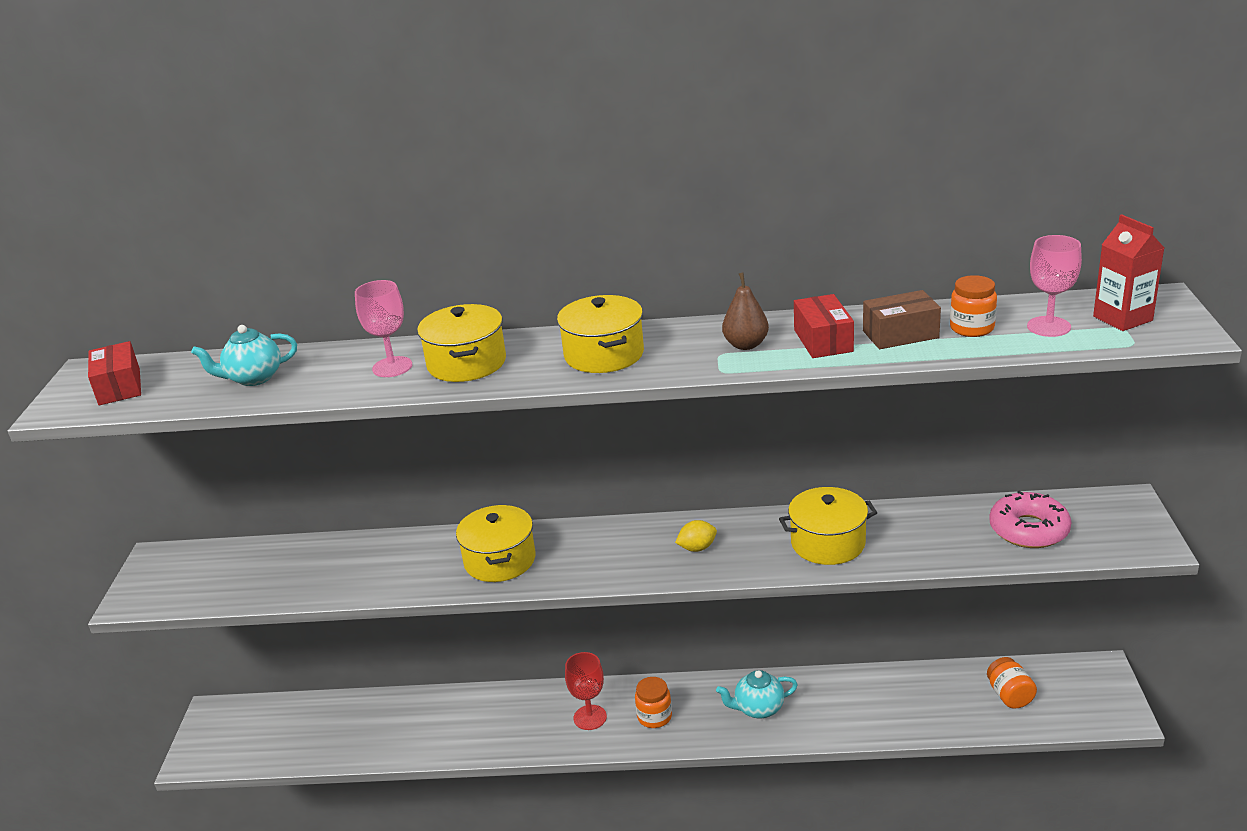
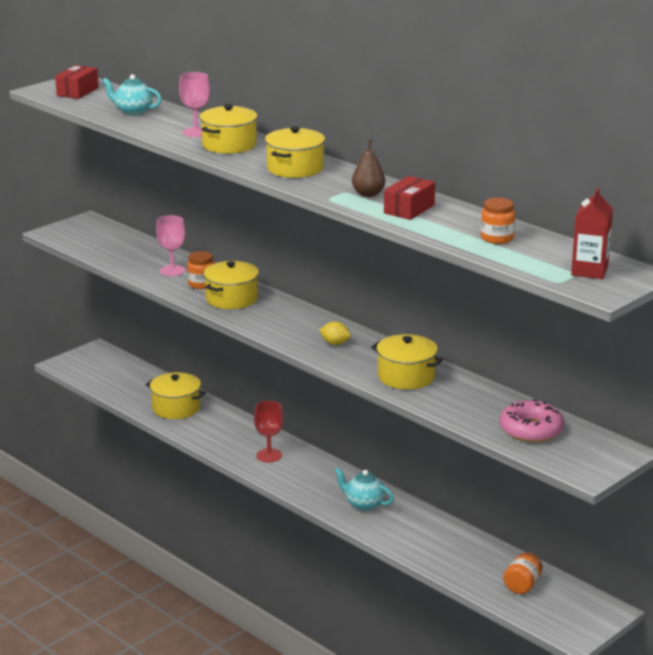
camera: 40 degrees right, 5 degrees down
(410, 727) = (176, 408): none -> yellow pot
(654, 717) = (302, 475): orange jar -> orange jar (201, 284)
(900, 334) = (453, 224): brown box -> none
(1048, 326) = (538, 256): pink goblet -> pink goblet (172, 271)

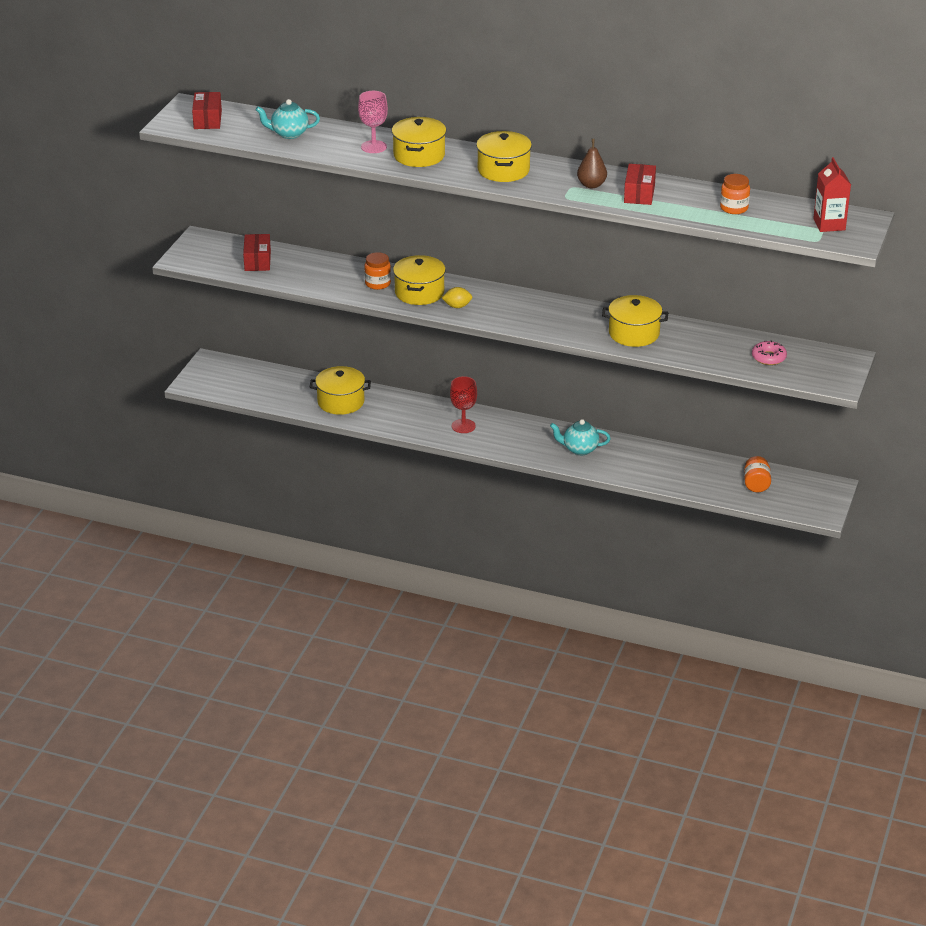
camera: 25 degrees left, 10 degrees up
(115, 246) = (257, 261): none -> red box
(172, 271) = (337, 275): pink goblet -> none
(335, 343) = (548, 316): yellow lemon -> yellow lemon (457, 306)
(531, 430) = (768, 357): pink donut -> pink donut, size x0.65

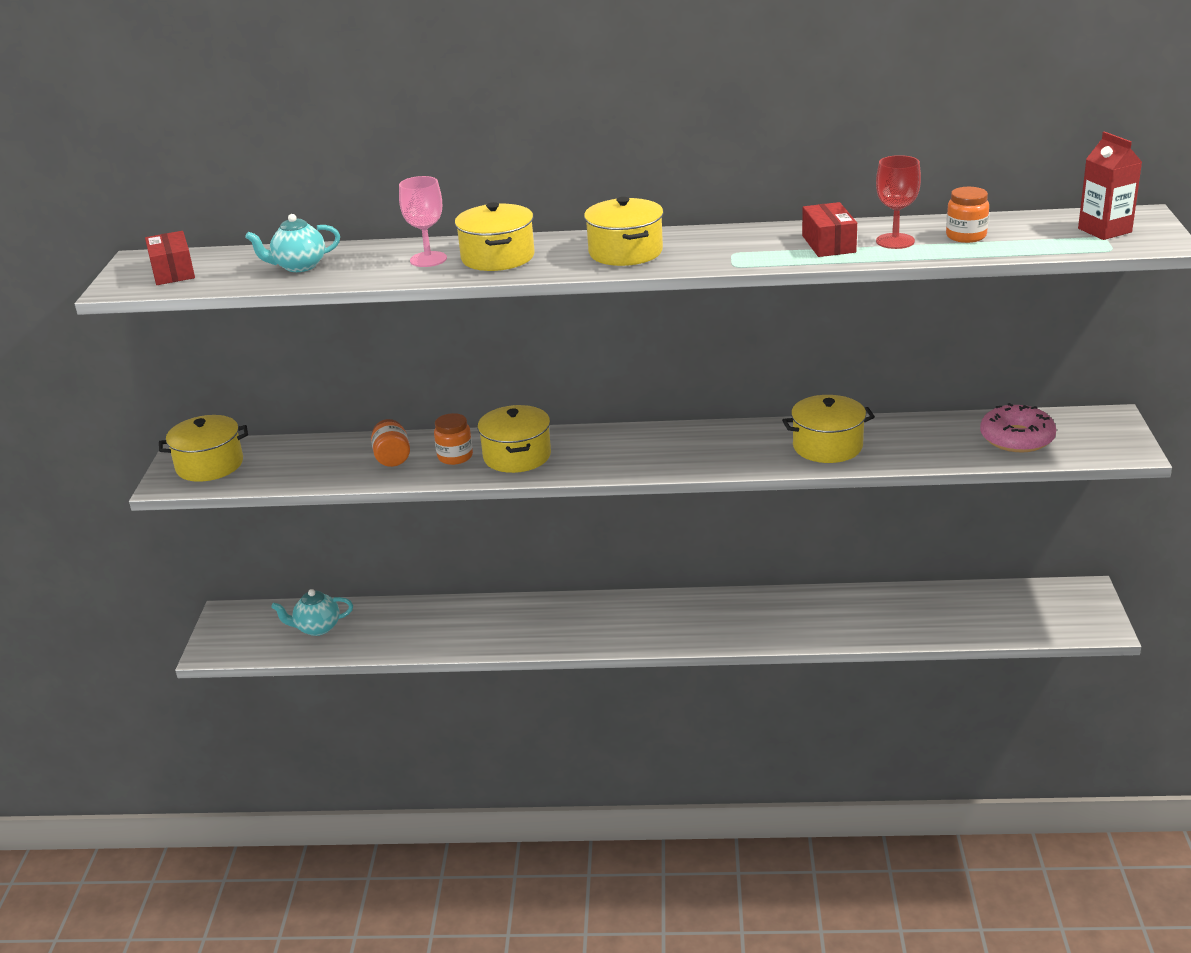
camera: 15 degrees left, 5 degrees down
(257, 261) = (277, 462): red box -> none
(341, 402) = (420, 628): yellow pot -> yellow pot (209, 465)
(457, 306) = (577, 462): yellow lemon -> none
(463, 426) = (594, 623): red goblet -> red goblet (895, 241)
(579, 449) = (756, 618): turquoise teapot -> turquoise teapot (317, 628)
(591, 185) = (757, 246): brown pear -> none
(756, 484) = (997, 610): orange jar -> orange jar (392, 458)
(768, 357) = (1016, 438): pink donut -> pink donut, size x1.55

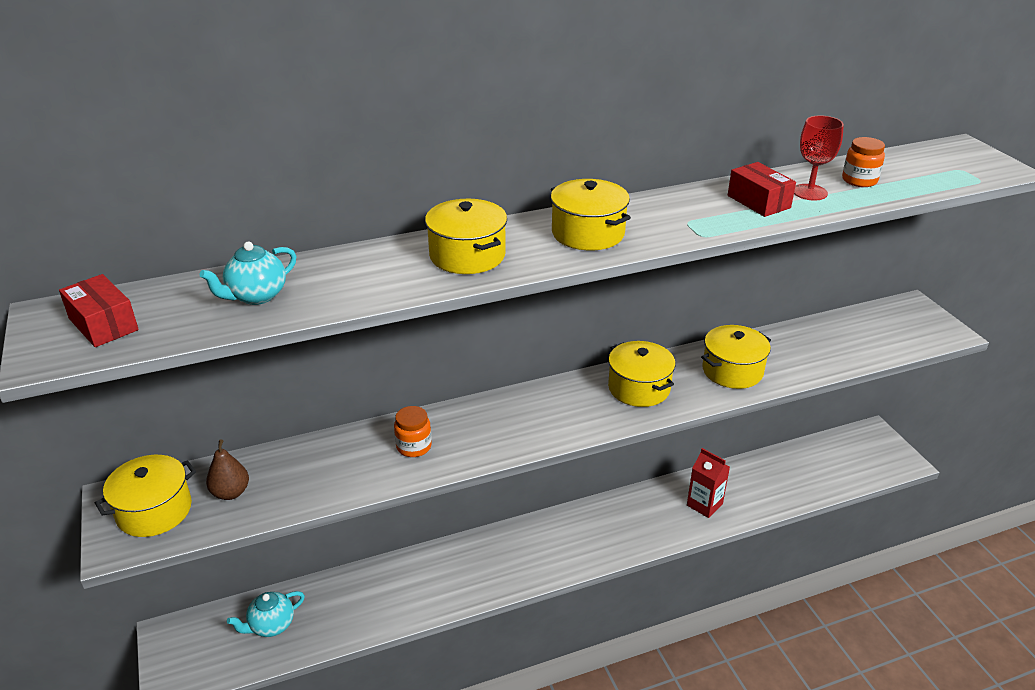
camera: 25 degrees left, 5 degrees up
(277, 463) = (231, 493): none -> brown pear
(392, 458) = (351, 460): orange jar -> none
(428, 259) = (396, 267): pink goblet -> none
(517, 456) = (473, 434): yellow pot -> yellow pot (639, 388)
(1016, 438) = (865, 336): pink donut -> none
(1104, 230) = (954, 163): red carton -> red carton (704, 504)

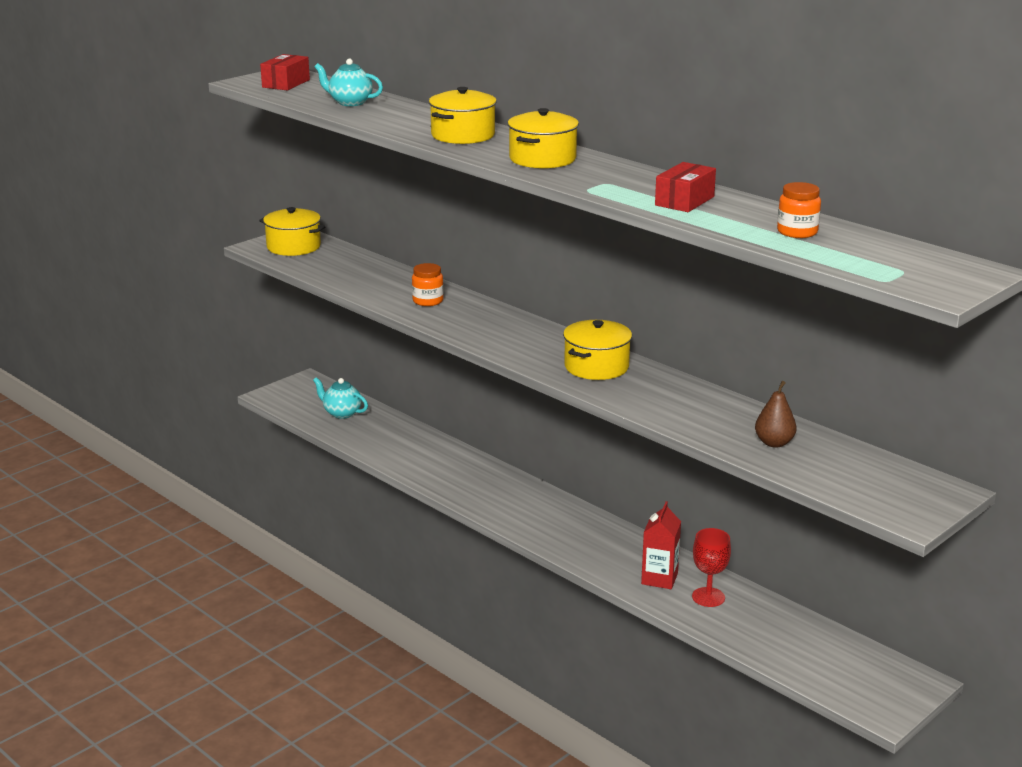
camera: 65 degrees right, 10 degrees down
(231, 493) = (328, 261): brown pear -> brown pear (774, 443)
(732, 371) = (675, 403): yellow pot -> none
(809, 192) = (735, 216): red goblet -> red goblet (708, 597)

